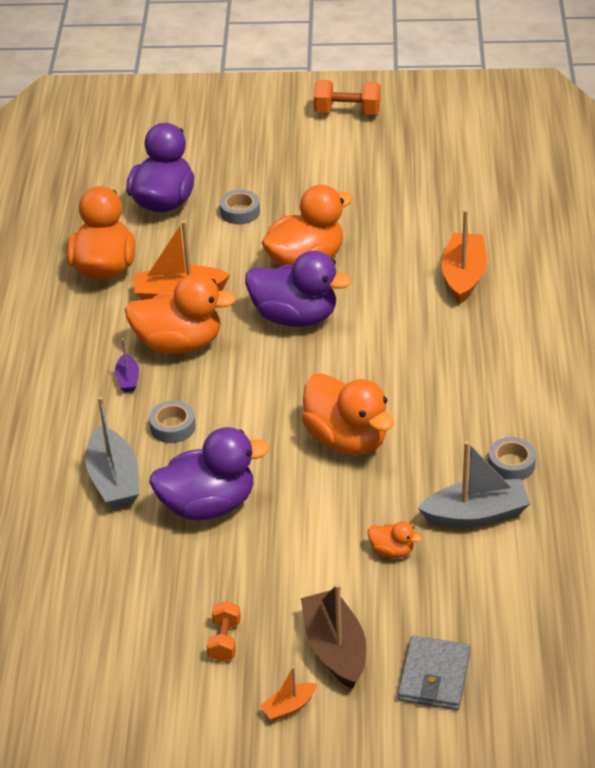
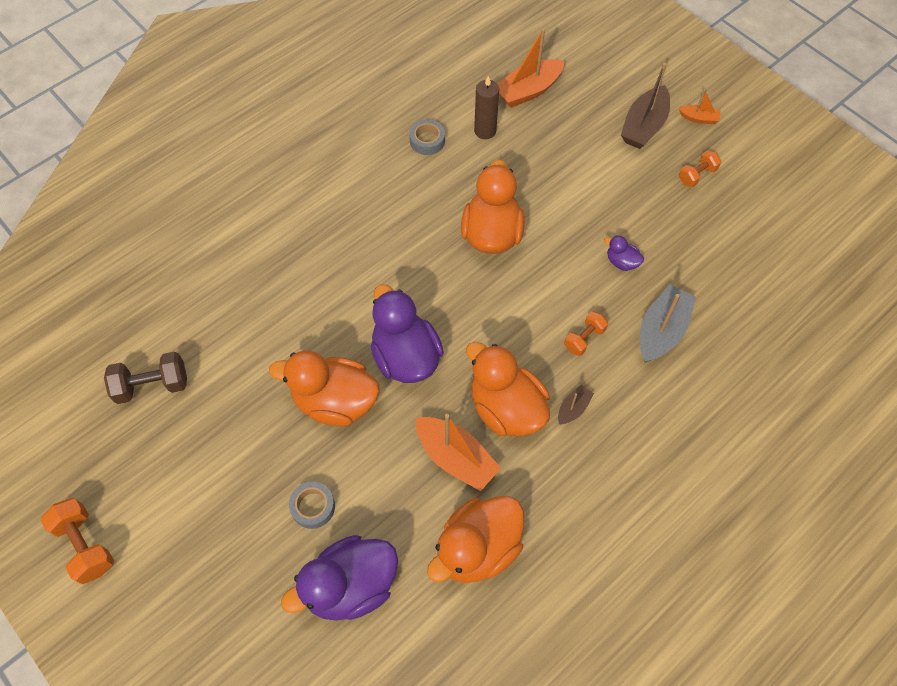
camera: 135 degrees left, 20 degrees up
(128, 379) = (573, 408): purple boat -> brown boat
(173, 427) = (584, 339): grey tape -> orange dumbbell
(208, 505) = (621, 262): purple duck -> purple duck, size x0.45
(392, 551) = (553, 149): orange duck -> none
(434, 676) = (611, 77): grey wallet -> none
(437, 184) = (152, 385): none -> brown dumbbell
(463, 276) = (262, 285): orange boat -> orange boat (528, 91)
(476, 515) = (485, 131): grey boat -> brown candle

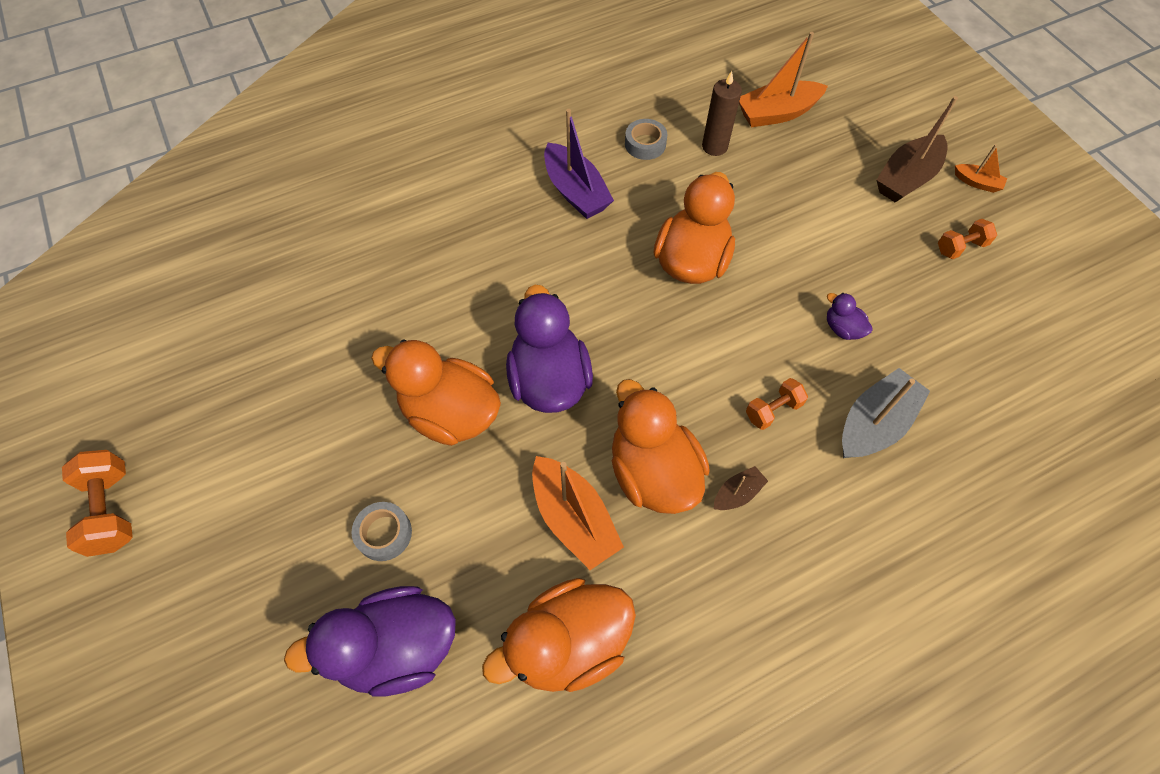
camera: 15 degrees right, 0 degrees up
(152, 385) = (253, 344): brown dumbbell -> none
(381, 195) = (575, 191): none -> purple boat

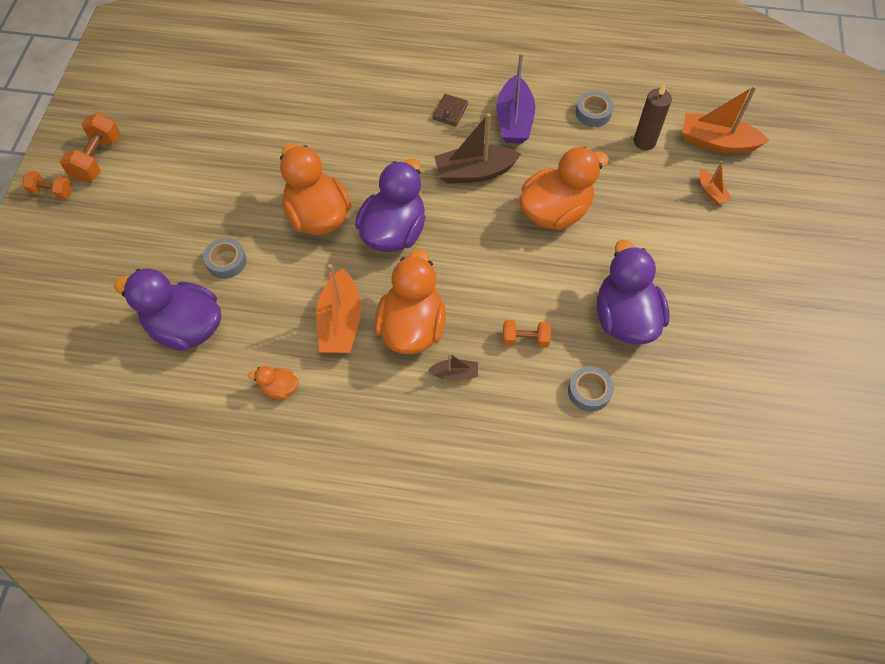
camera: 35 degrees right, 0 degrees up
(503, 218) = (450, 112): none -> brown wallet
(568, 643) = (279, 388): orange duck -> orange duck, size x0.45
(842, 328) = (625, 318): purple duck -> purple duck, size x2.23
(874, 424) = (589, 391): grey boat -> grey tape
(906, 178) = (778, 244): brown boat -> brown boat (474, 172)
(960, 247) = (774, 317): orange dumbbell -> orange dumbbell (52, 192)
(977, 183) = (836, 279): orange boat -> orange boat (711, 192)

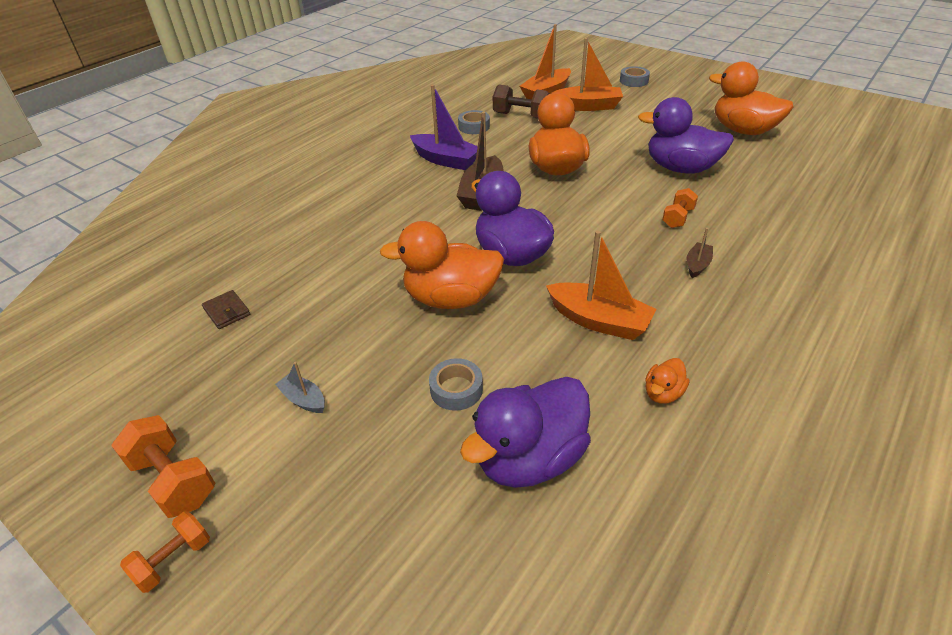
camera: 60 degrees left, 20 degrees down
(180, 183) = (304, 399): none -> grey boat
(412, 327) = (630, 275): orange duck -> orange duck (743, 130)
(450, 112) = (403, 186): brown wallet -> brown wallet (227, 312)
(589, 391) = (744, 203): grey tape -> grey tape (634, 81)
(644, 141) = (521, 116): brown candle -> brown dumbbell
(711, 192) = (588, 106): orange boat -> orange boat, size x1.96

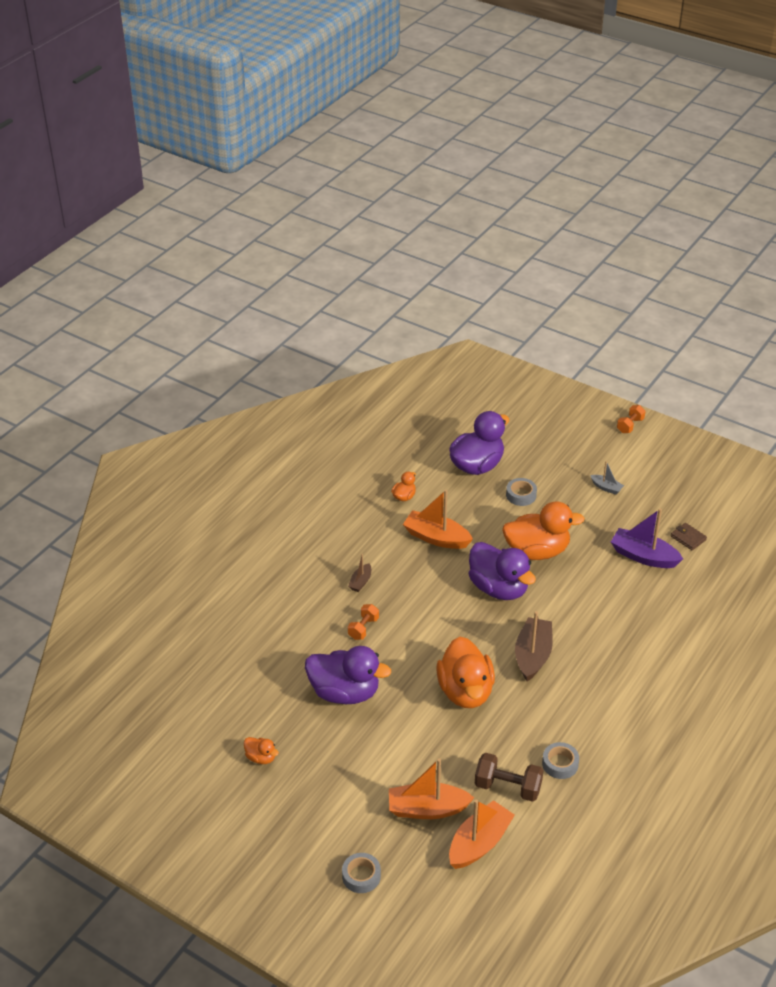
camera: 175 degrees right, 0 degrees up
(173, 480) = (652, 451): orange dumbbell -> none
(445, 160) = (578, 703): purple boat -> purple boat (643, 556)
(743, 130) = (261, 757): orange duck -> orange duck, size x0.45

